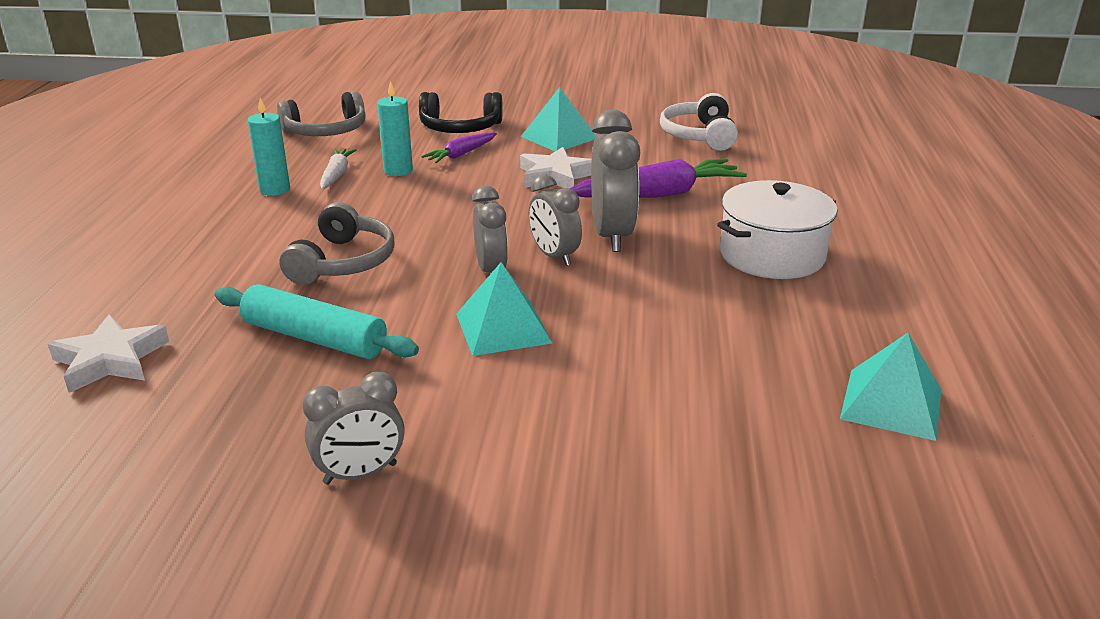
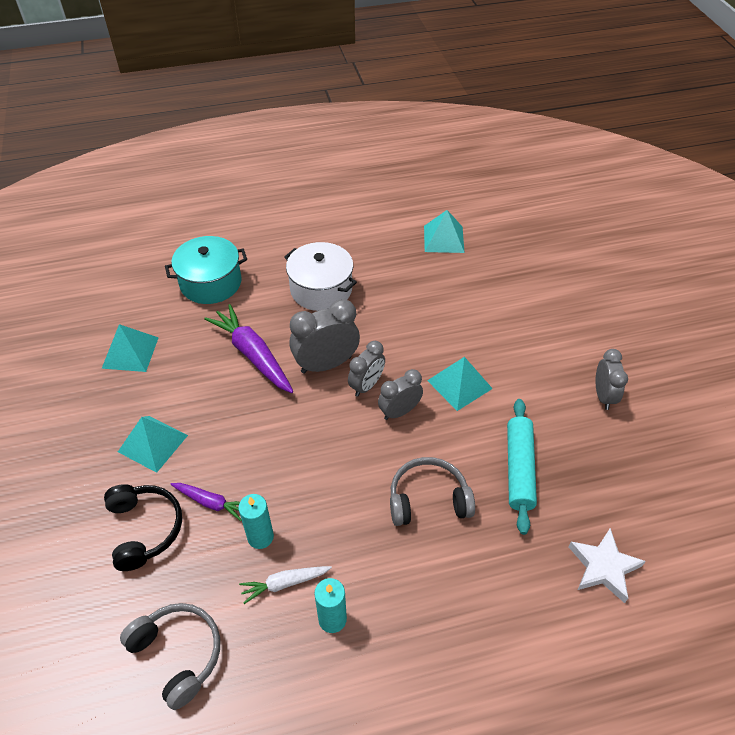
camera: 110 degrees left, 20 degrees up
(360, 474) = (603, 396): grey clock -> grey clock turned 45 degrees clockwise
(555, 175) = (237, 422): white star -> none
(699, 136) = (130, 352): white headphones -> turquoise pyramid
(811, 184) = (211, 283): none -> turquoise pot

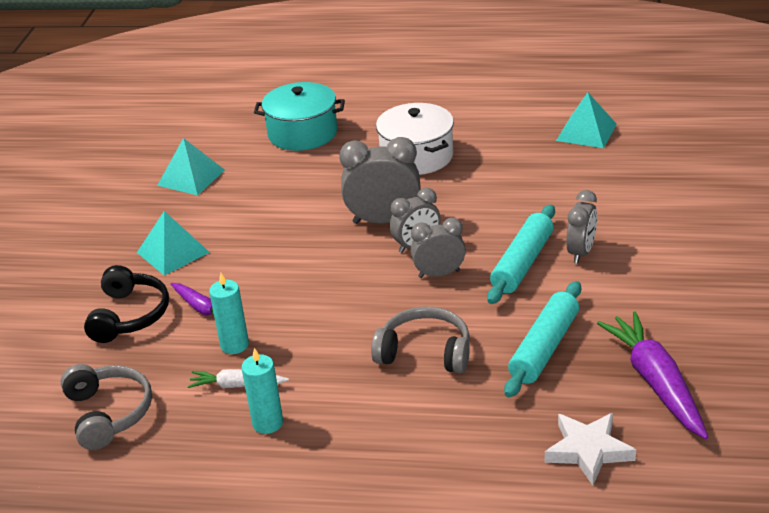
camera: 25 degrees right, 15 degrees down
(253, 355) = (311, 200): purple carrot -> purple carrot (656, 382)
(459, 384) = (522, 263): turquoise pyramid -> turquoise rolling pin
(603, 396) = (690, 304): grey clock -> grey clock (581, 252)

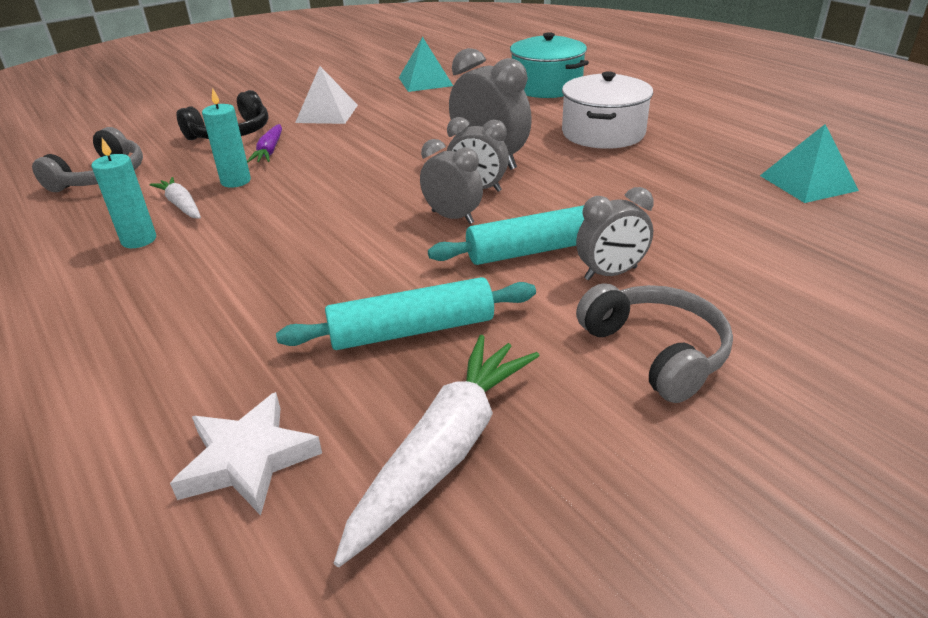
camera: 45 degrees right, 0 degrees up
(173, 252) = (327, 113): turquoise pyramid -> white pyramid
(425, 352) = (322, 265): grey headphones -> grey headphones (655, 352)
(656, 382) = (445, 451): purple carrot -> white carrot

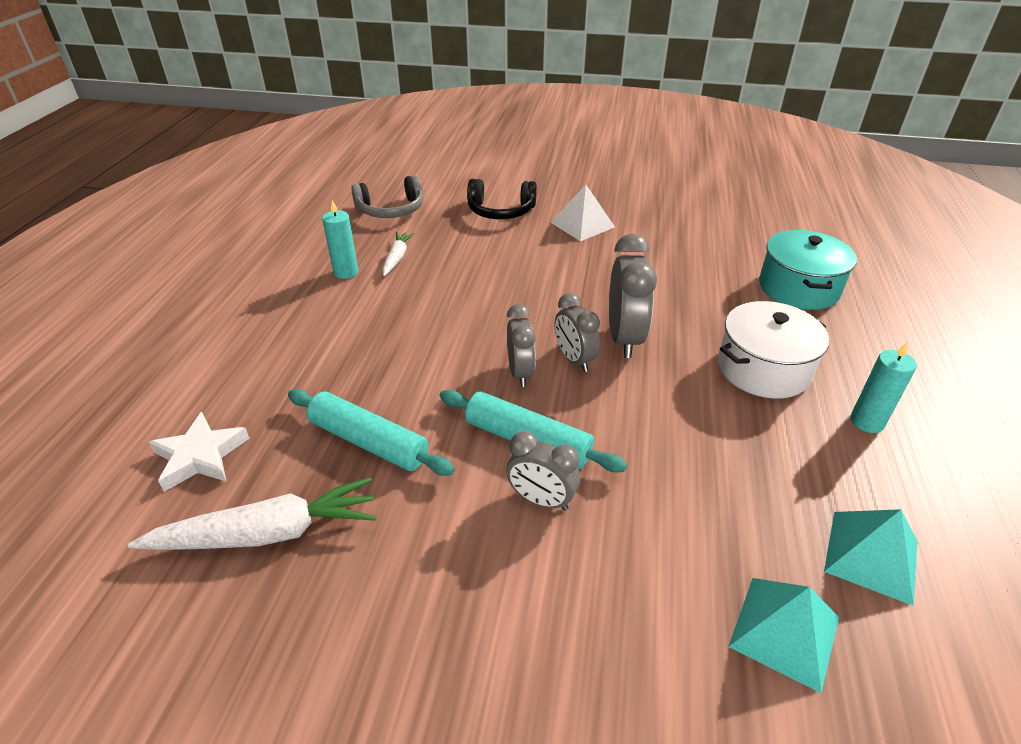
camera: 45 degrees right, 5 degrees up
(236, 181) = (447, 256): turquoise candle -> turquoise candle (867, 422)
(269, 151) = (500, 240): purple carrot -> none
(425, 81) = (701, 228): turquoise pyramid -> turquoise pyramid (784, 631)
(655, 352) = (464, 583): grey headphones -> none

